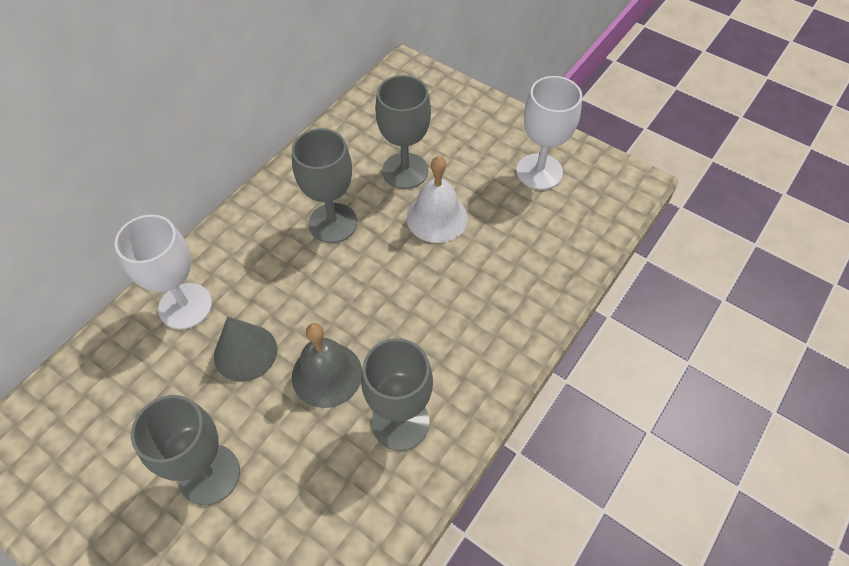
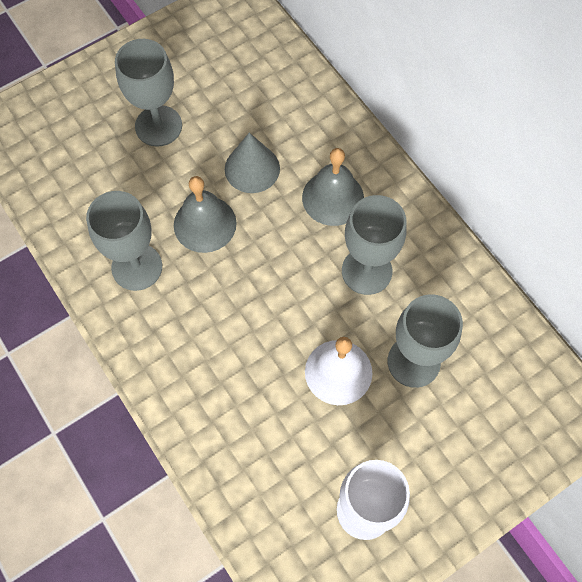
camera: 110 degrees right, 10 degrees up
(185, 306) = (317, 133): white goblet -> none
(262, 270) = (333, 198): none -> grey bell

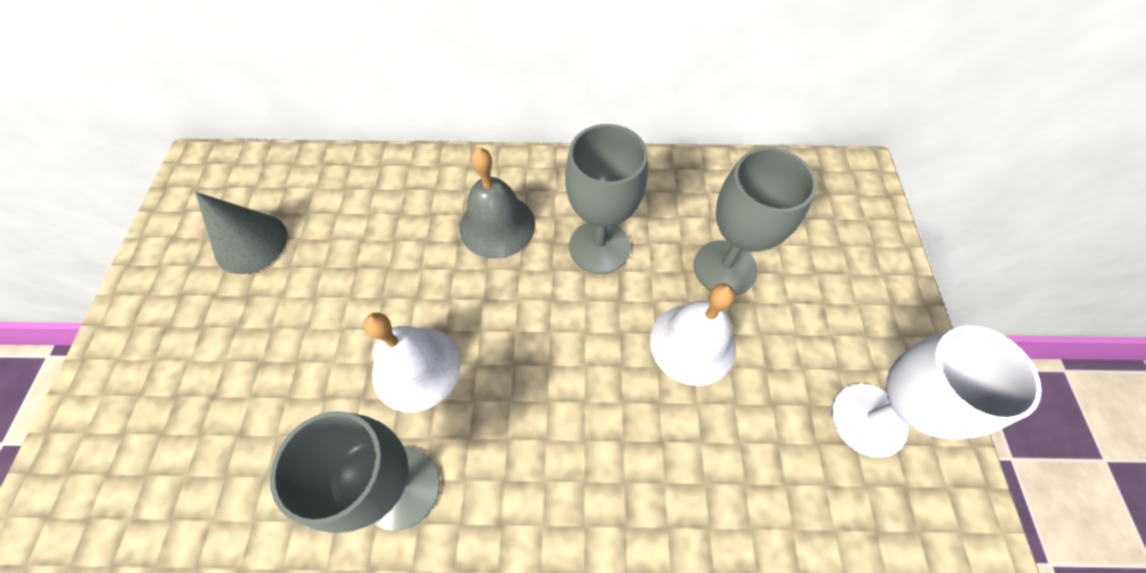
camera: 55 degrees left, 5 degrees down
(158, 126) = (251, 339): grey goblet -> none
(205, 224) = (416, 368): grey bell -> white bell
(252, 168) = (397, 277): grey cone -> grey cone (251, 243)

